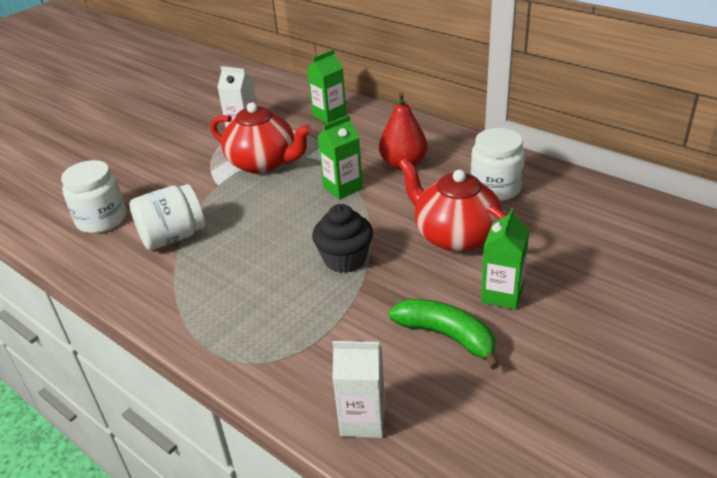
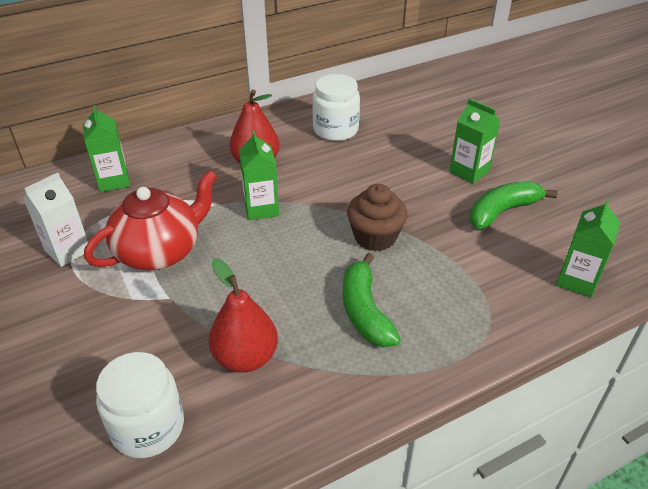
camera: 70 degrees left, 5 degrees up
(173, 237) = (245, 357): white jar -> red pear
(245, 280) = (365, 311): none -> green banana
(345, 259) = (375, 237): black cupcake -> brown cupcake
(363, 420) = (577, 280): white carton -> green carton
(455, 236) = (384, 169): red teapot -> none

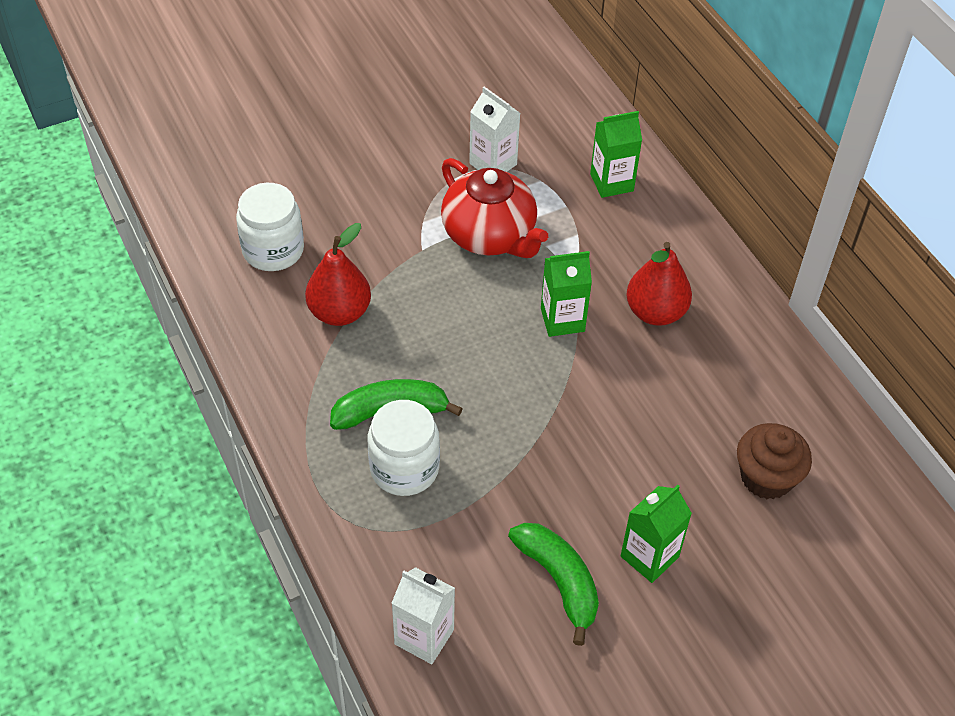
camera: 90 degrees right, 10 degrees up
(335, 130) = (742, 401): white jar -> white jar (404, 468)
(375, 237) = (509, 430): brown cupcake -> brown cupcake (766, 477)
(577, 280) = (424, 637): green carton -> white carton

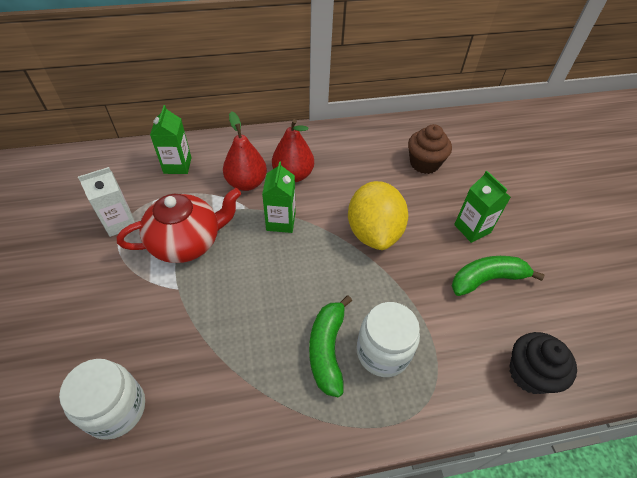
camera: 75 degrees left, 0 degrees up
(339, 312) = (214, 365): red pear -> red pear (246, 183)
(424, 637) = (529, 373): white carton -> black cupcake
(588, 429) = (374, 232): none -> yellow lemon

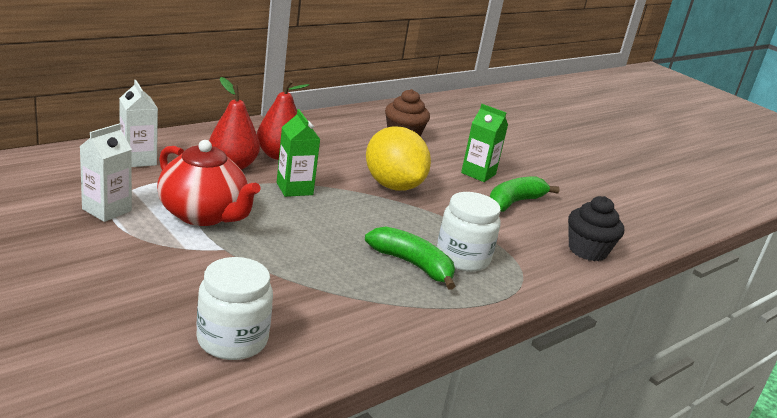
camera: 30 degrees left, 25 degrees down
(177, 165) = (138, 160): green carton -> white carton
(187, 242) = (203, 215): red teapot -> red teapot turned 90 degrees clockwise
(327, 349) = (412, 264): green banana -> green banana turned 150 degrees clockwise

